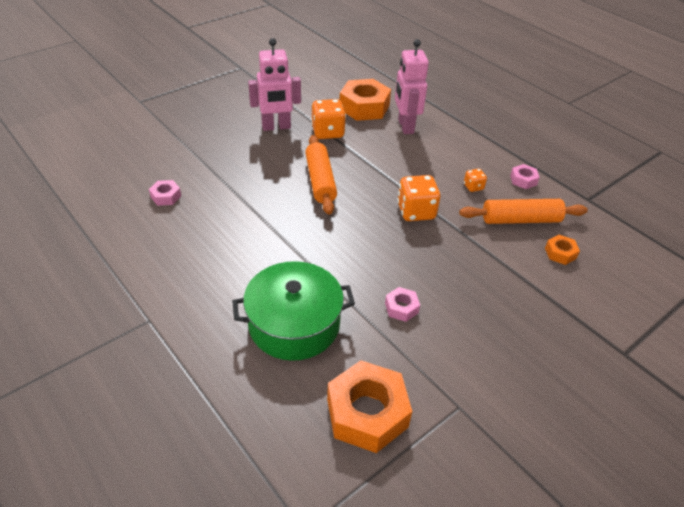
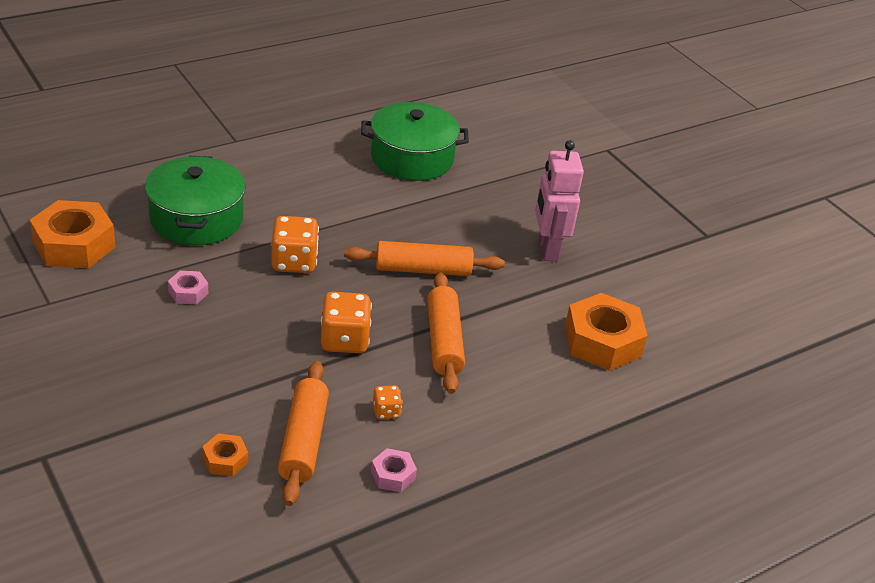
camera: 95 degrees right, 5 degrees down
(166, 196) = (412, 158): pink nut -> green pot
(328, 132) = (533, 293): orange dice -> orange dice (294, 262)
(394, 167) = (444, 341): none -> orange rolling pin
(405, 126) = (547, 375): pink robot -> none

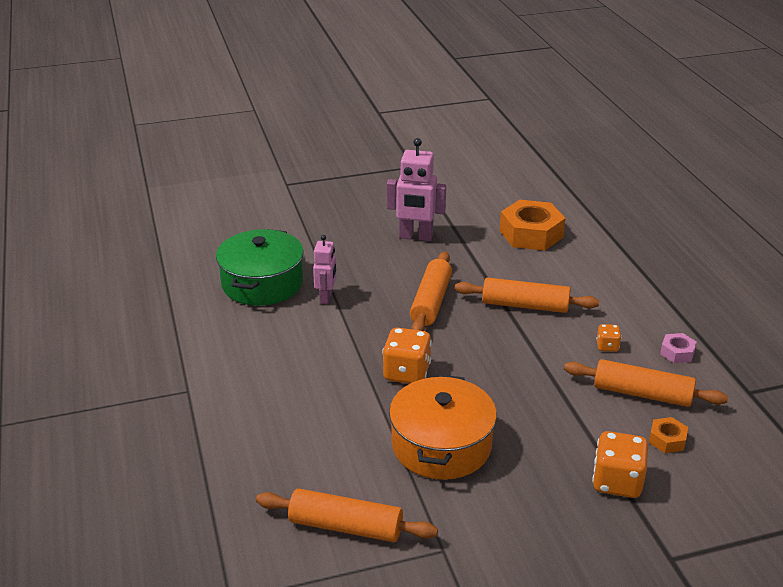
camera: 70 degrees left, 5 degrees down
(74, 245) = (345, 527): orange nut -> orange rolling pin
(188, 292) = (441, 445): pink nut -> orange pot
(196, 218) = (321, 430): green pot -> none
(344, 340) = (520, 357): orange dice -> orange dice (617, 482)
(403, 199) = (326, 297): none -> pink robot

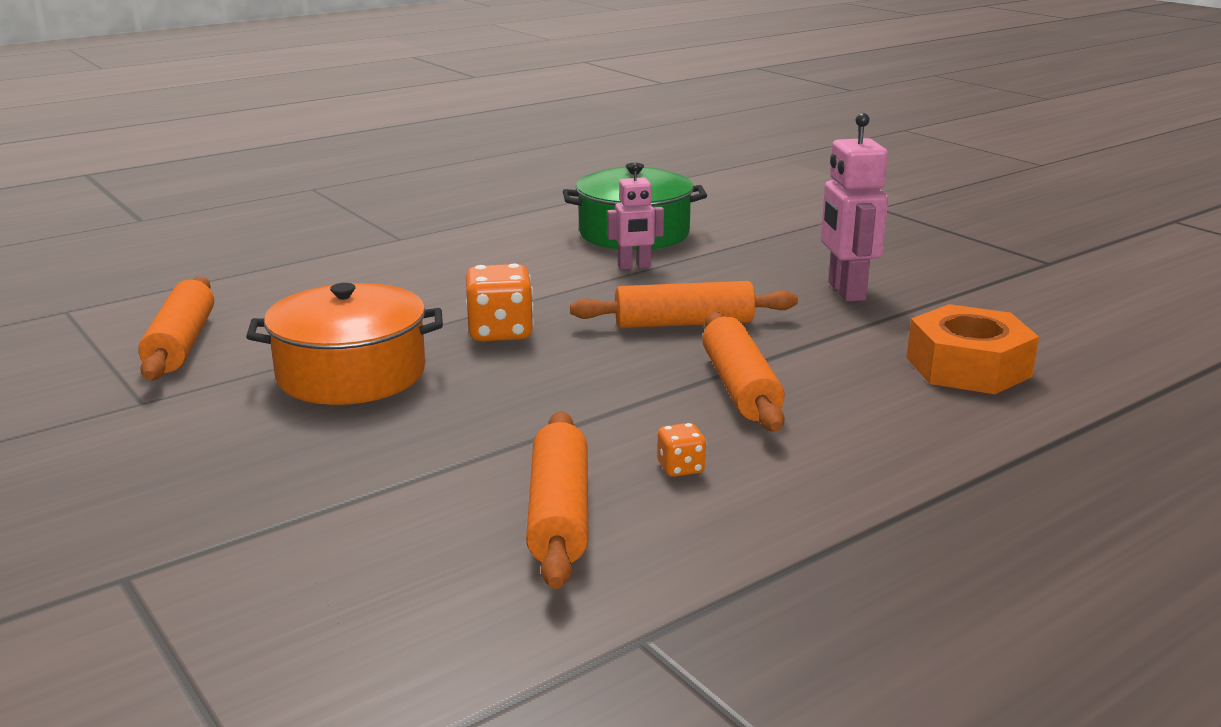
camera: 70 degrees right, 10 degrees down
(617, 482) = (305, 511): orange dice -> none
(667, 440) = (435, 550): orange nut -> none
(677, 353) = (717, 541): pink nut -> none

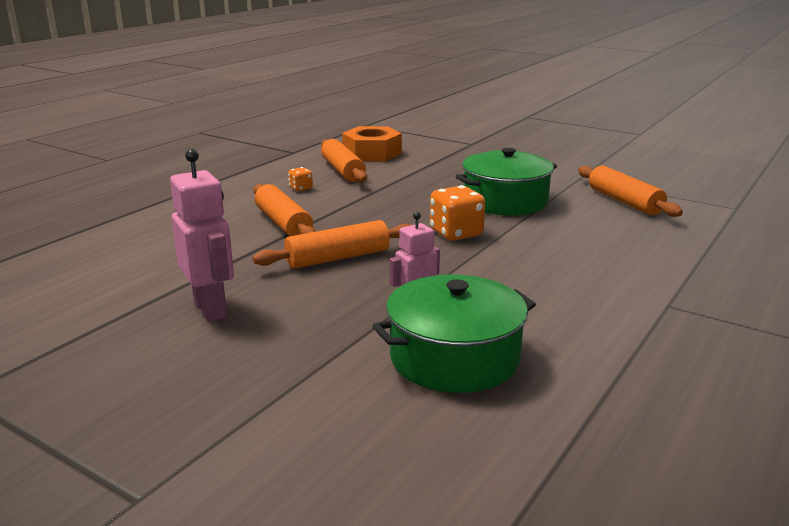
camera: 160 degrees right, 0 degrees up
(351, 374) = (505, 201): orange pot -> green pot
(968, 367) = (132, 255): orange nut -> orange nut (372, 153)

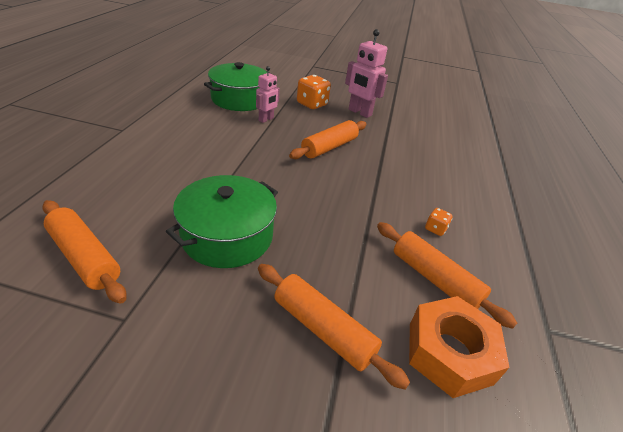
camera: 155 degrees right, 15 degrees up
(283, 223) = (394, 175): orange rolling pin -> orange rolling pin (323, 329)
(456, 233) = (263, 179): orange dice -> orange dice (312, 104)

